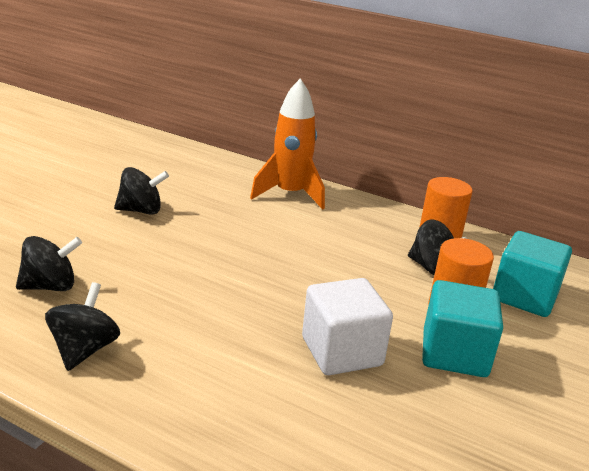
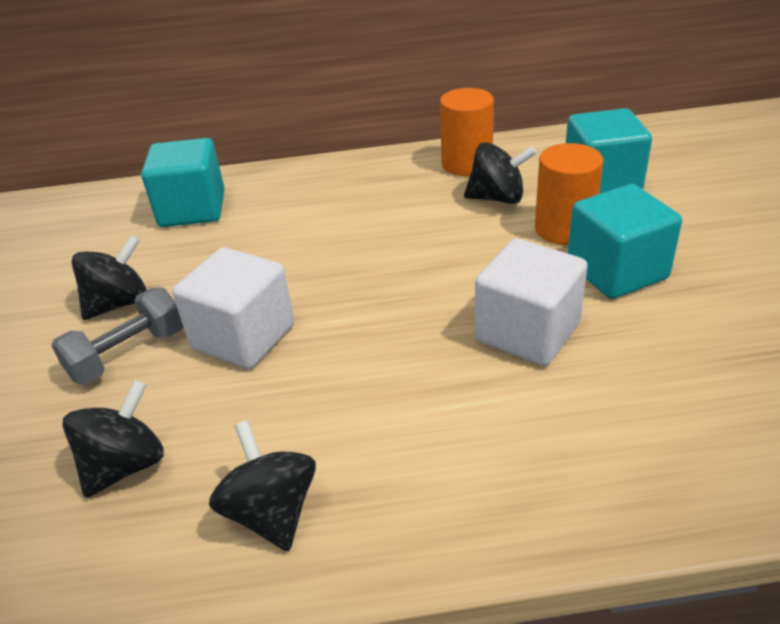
camera: 30 degrees left, 10 degrees up
(114, 237) = (128, 354): none -> grey dumbbell
(179, 260) = (243, 337): none -> white cube
(237, 182) = (192, 209): none -> turquoise cube
(290, 194) = (268, 193): orange rocket -> none

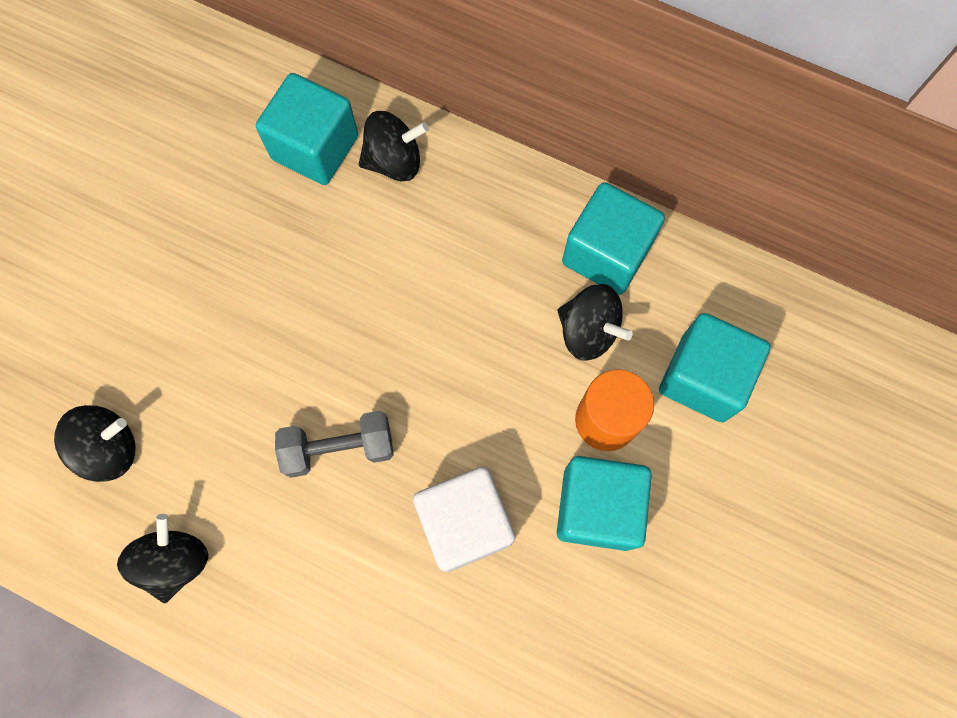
camera: 30 degrees right, 35 degrees up
(119, 303) = (188, 252): black spinning top -> black spinning top (394, 161)
(128, 354) = (165, 326): grey dumbbell -> grey dumbbell (339, 448)
(243, 337) = (256, 368): white cube -> none
(466, 164) = (606, 253): orange cylinder -> turquoise cube

